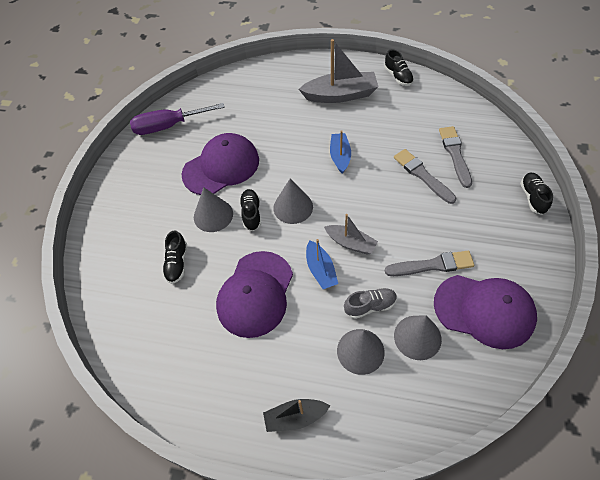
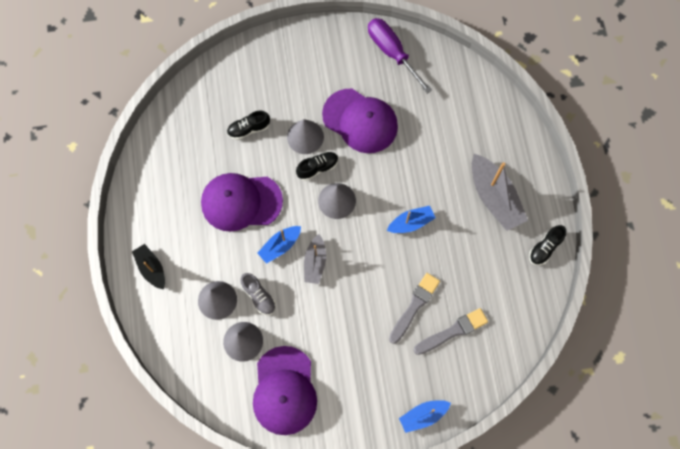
camera: 65 degrees right, 15 degrees up
(432, 265) = (315, 338): grey brush -> none
(533, 197) = (423, 415): black shoe -> blue boat

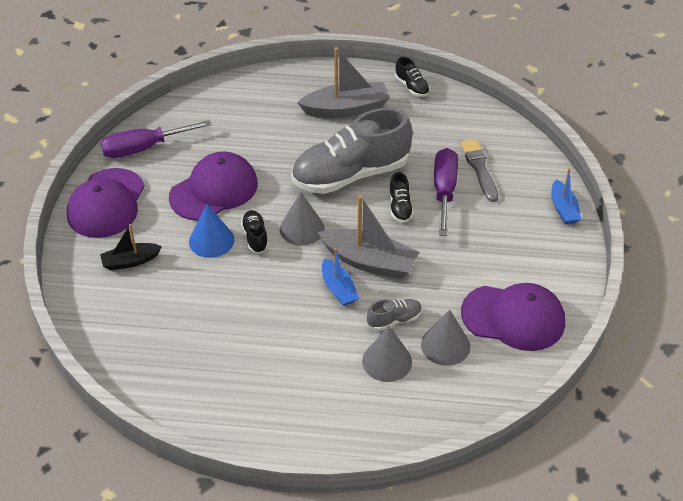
camera: 75 degrees left, 25 degrees down
(151, 268) = (324, 423): black boat -> black boat (130, 261)
(241, 202) = (269, 315): purple cap -> purple cap (106, 203)
(249, 129) = (177, 290): black shoe -> black shoe (400, 207)
(305, 137) = (211, 240): grey cone -> blue cone
(315, 262) = (369, 261): grey boat -> grey boat, size x1.70
(411, 223) = (350, 175): blue boat -> grey shoe
(414, 306) = (444, 191): grey brush -> purple screwdriver

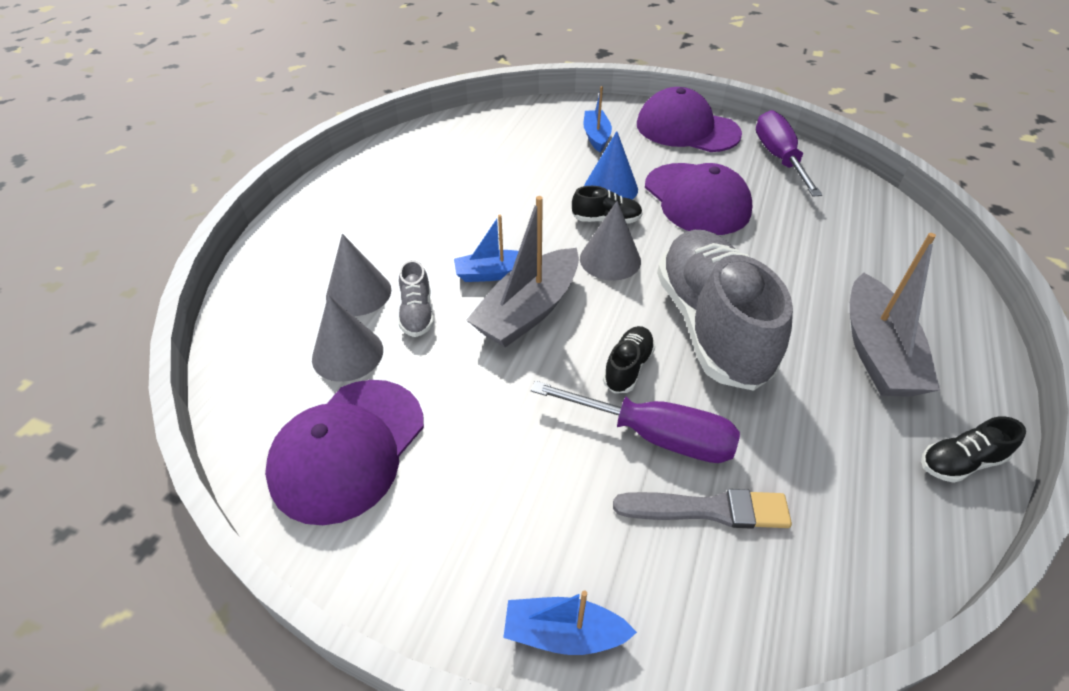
camera: 105 degrees right, 0 degrees up
(130, 261) = (596, 136): black boat -> blue boat
(400, 207) = (628, 367): black shoe -> black shoe turned 105 degrees clockwise

